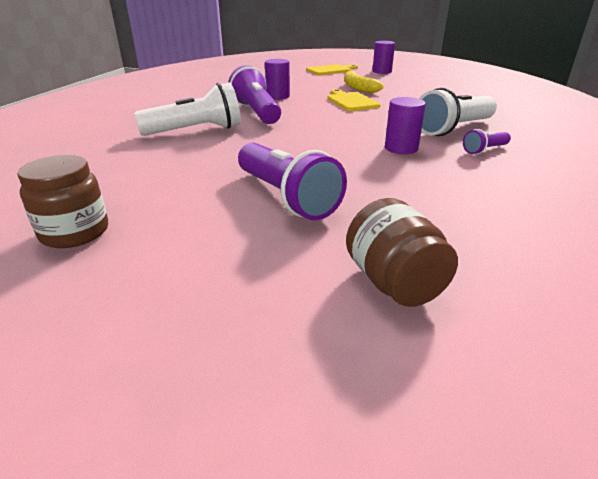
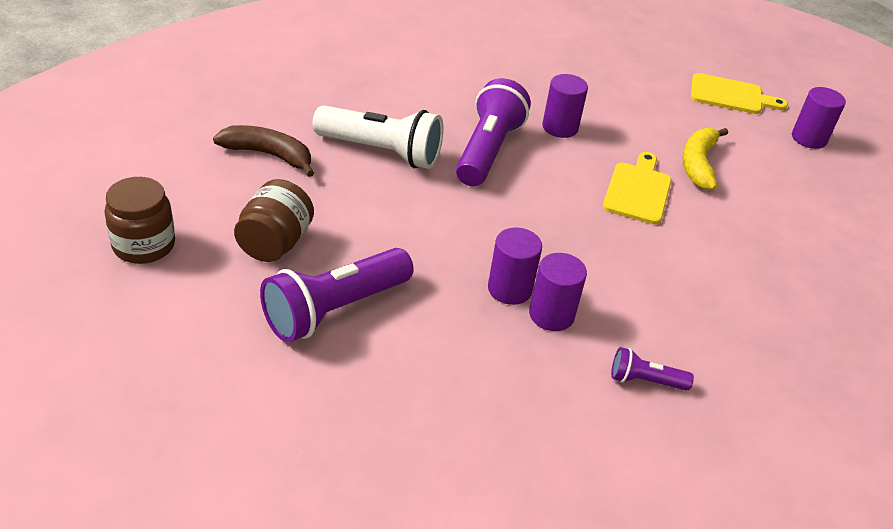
camera: 35 degrees right, 10 degrees up
(117, 156) = (268, 155): none -> brown banana
(286, 197) = (335, 309): purple flashlight -> purple flashlight turned 45 degrees clockwise
(364, 148) = (509, 289): none -> purple cylinder
(394, 283) = (284, 456): brown jar -> brown jar (275, 243)
(454, 129) = (678, 323): white flashlight -> none

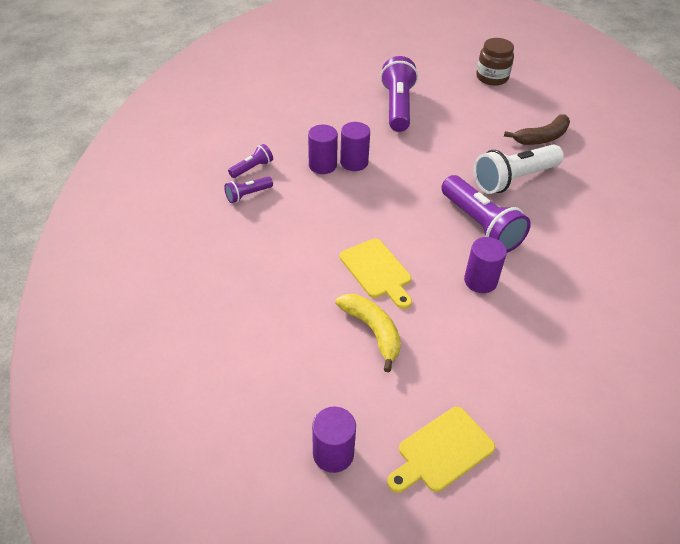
camera: 135 degrees right, 5 degrees up
(275, 243) = (461, 110): brown jar -> none
(687, 350) = (248, 195): none -> purple flashlight

